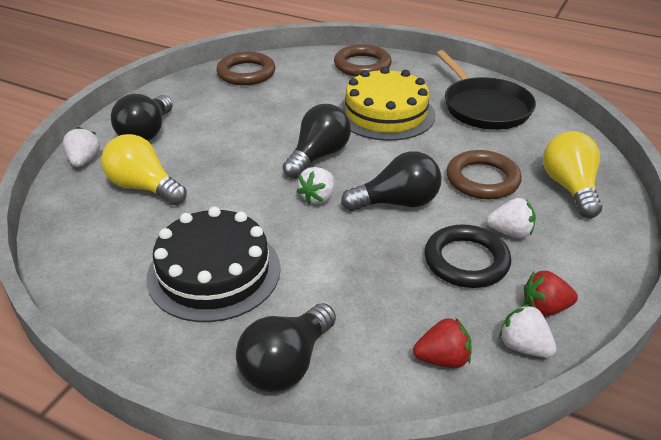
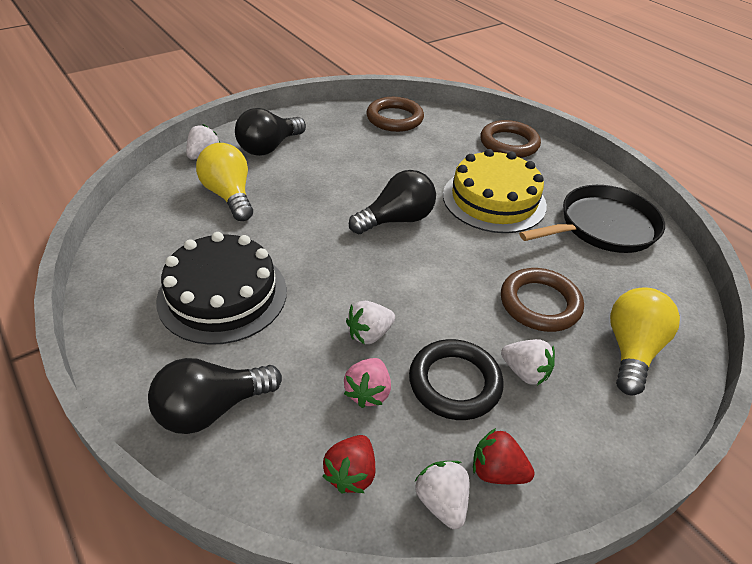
camera: 25 degrees right, 5 degrees up
(318, 197) = (364, 260): white strawberry -> white strawberry (369, 334)
(397, 203) = (434, 294): black light bulb -> none
(406, 296) = (368, 392): none -> pink strawberry
(442, 359) = (351, 474): red strawberry -> red strawberry turned 90 degrees clockwise
(484, 107) = (603, 227): black pan -> black pan turned 120 degrees counterclockwise

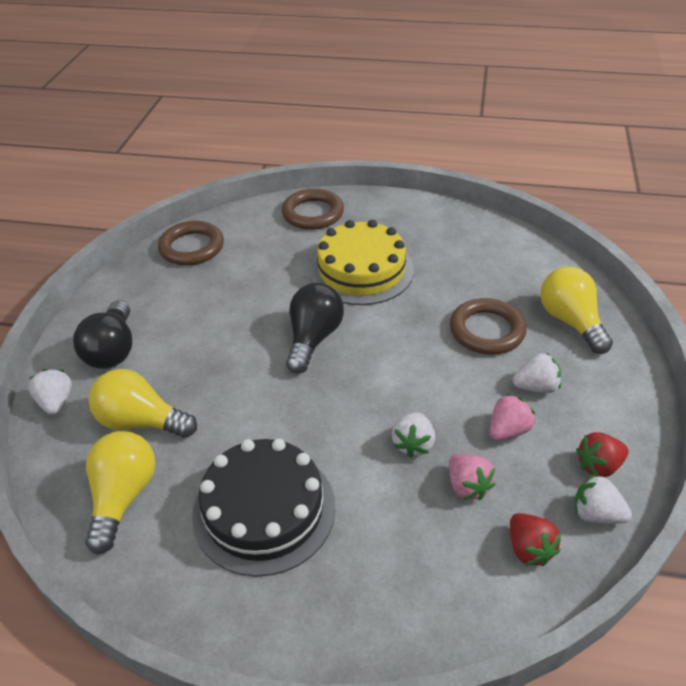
camera: 40 degrees left, 0 degrees up
(165, 227) = (123, 497): none -> yellow light bulb
(212, 409) = (384, 599): black light bulb -> none
(454, 383) = (508, 430): black ring -> pink strawberry
(603, 227) = (455, 242): black pan -> none

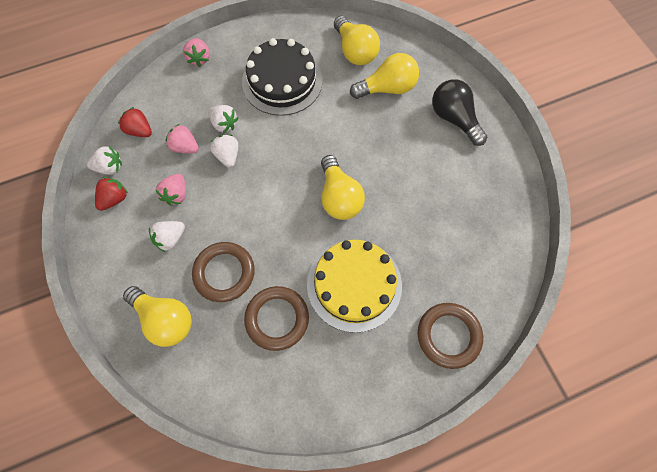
camera: 145 degrees right, 25 degrees up
(56, 402) = (444, 73): white strawberry -> white strawberry (224, 124)
(192, 247) = (503, 232): brown ring -> brown ring (277, 318)
(313, 338) = (339, 197): black light bulb -> yellow light bulb
(365, 632) = (199, 58): none -> pink strawberry

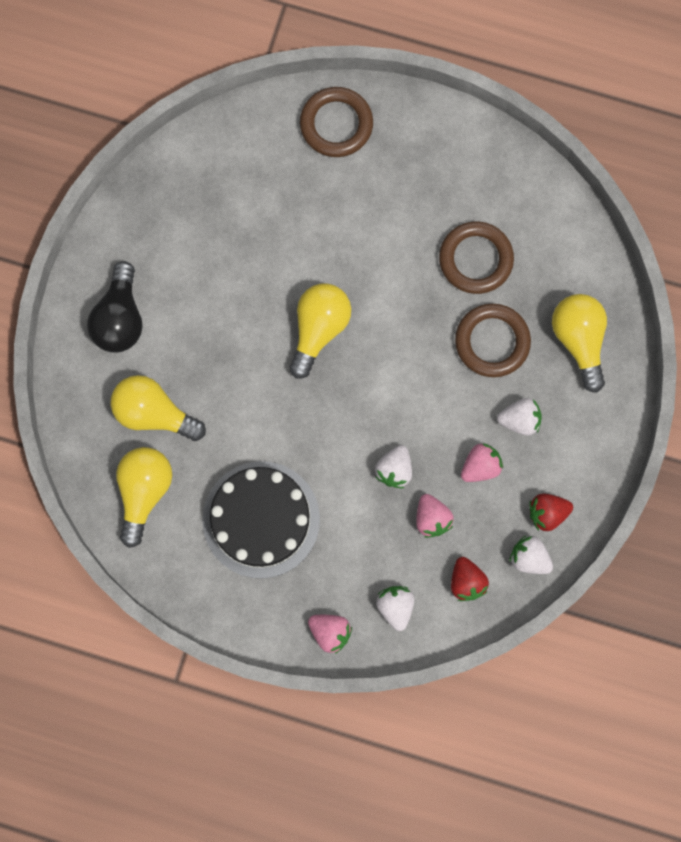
camera: 140 degrees left, 10 degrees up
(199, 58) = (330, 632): pink strawberry -> pink strawberry turned 90 degrees clockwise
(224, 124) = (369, 513): white strawberry -> white strawberry (395, 606)
(354, 284) = (379, 233): yellow cake -> none

